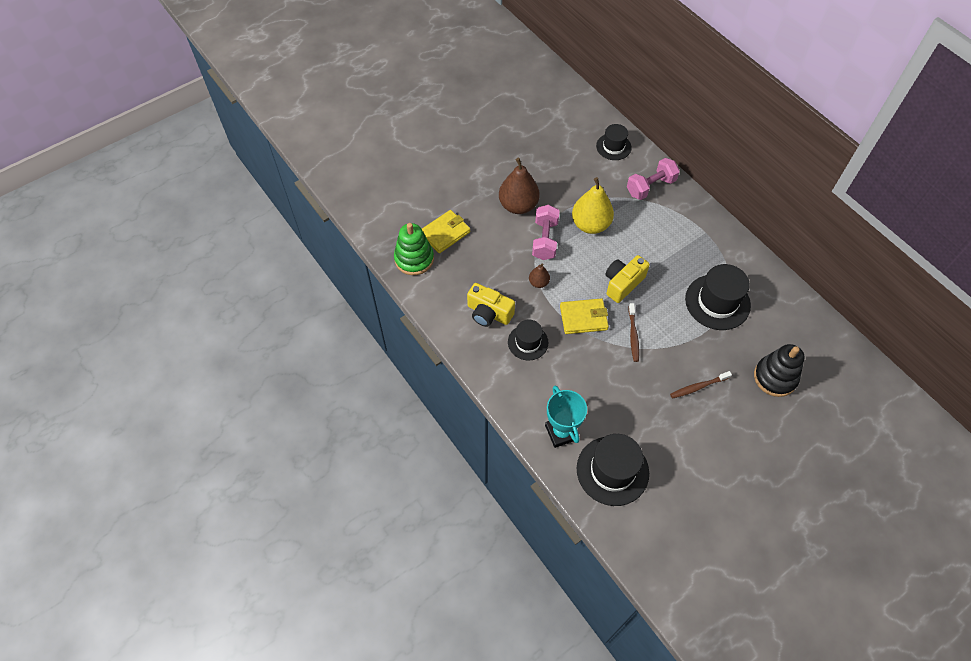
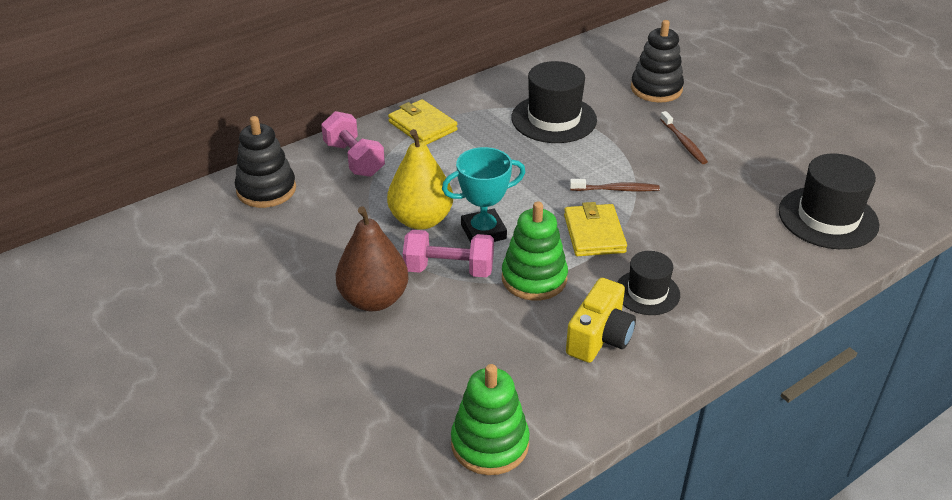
camera: 90 degrees left, 20 degrees down
(445, 233) = (429, 398): yellow wallet -> yellow wallet (422, 126)
(538, 282) = (534, 278): brown pear -> green stacking toy
(561, 432) = (789, 262): turquoise trophy -> turquoise trophy (483, 232)
(613, 147) = (266, 190): black hat -> black stacking toy
(622, 283) = (530, 194): yellow camera -> none

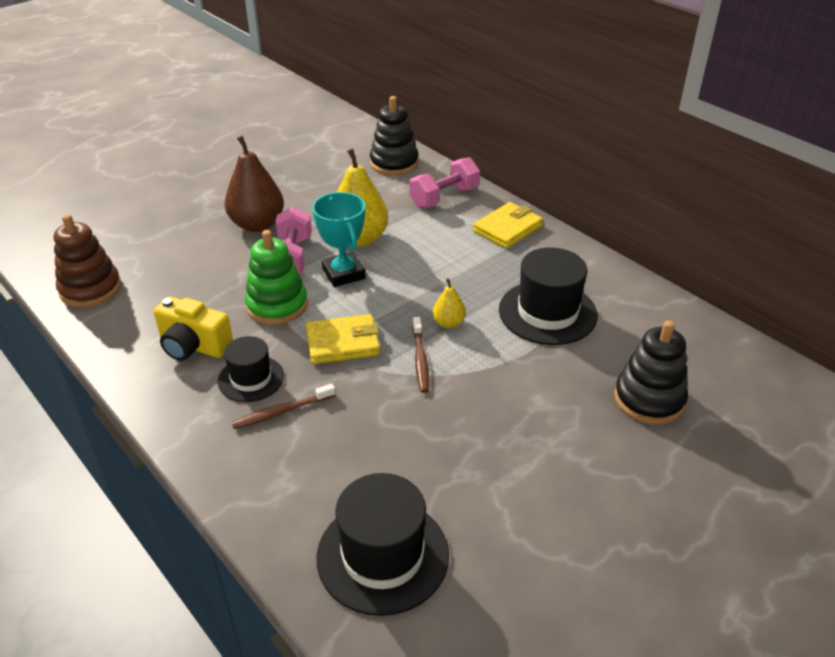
camera: 85 degrees right, 0 degrees up
(490, 444) = (90, 289): green stacking toy -> brown stacking toy
(566, 171) = (448, 323): none -> yellow pear
(683, 142) = (527, 420): brown toothbrush -> brown toothbrush (282, 412)

